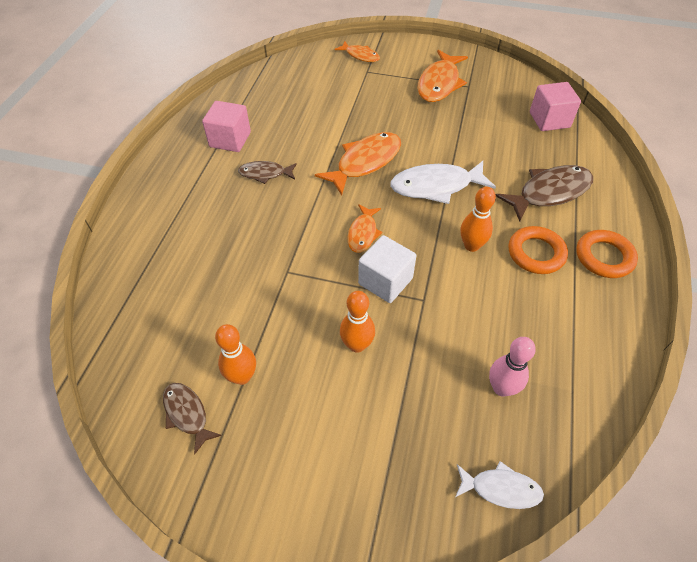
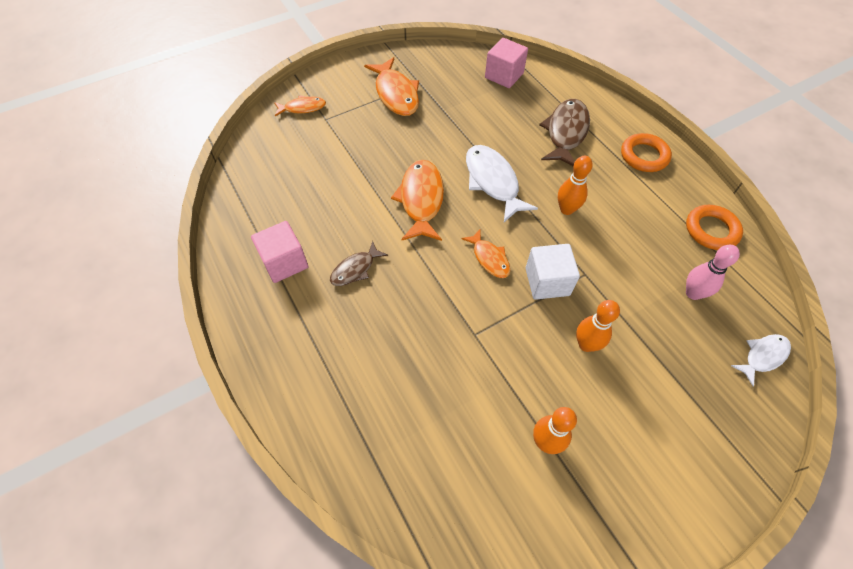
camera: 45 degrees left, 5 degrees up
(187, 414) = (546, 508): brown fish -> none
(436, 186) = (493, 182): white fish -> white fish turned 120 degrees clockwise
(536, 253) = (607, 184): orange ring -> orange ring (711, 230)

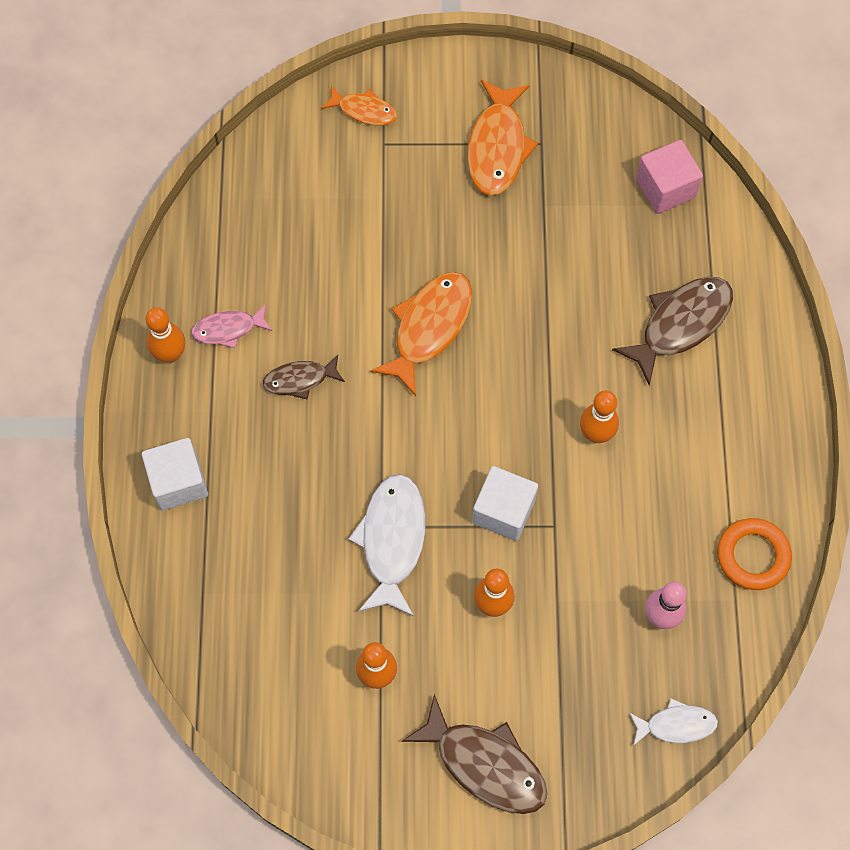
camera: 30 degrees right, 10 degrees up
(250, 298) = (170, 354): none -> orange bowling pin
(284, 262) = (228, 329): pink cube -> pink fish
(305, 382) = (178, 482): none -> white cube
(489, 258) = (458, 447): orange fish -> none
(493, 182) = (533, 348): white fish -> white fish (392, 540)
(644, 156) = (756, 412): orange ring -> none
(670, 463) = (485, 764): none -> brown fish

